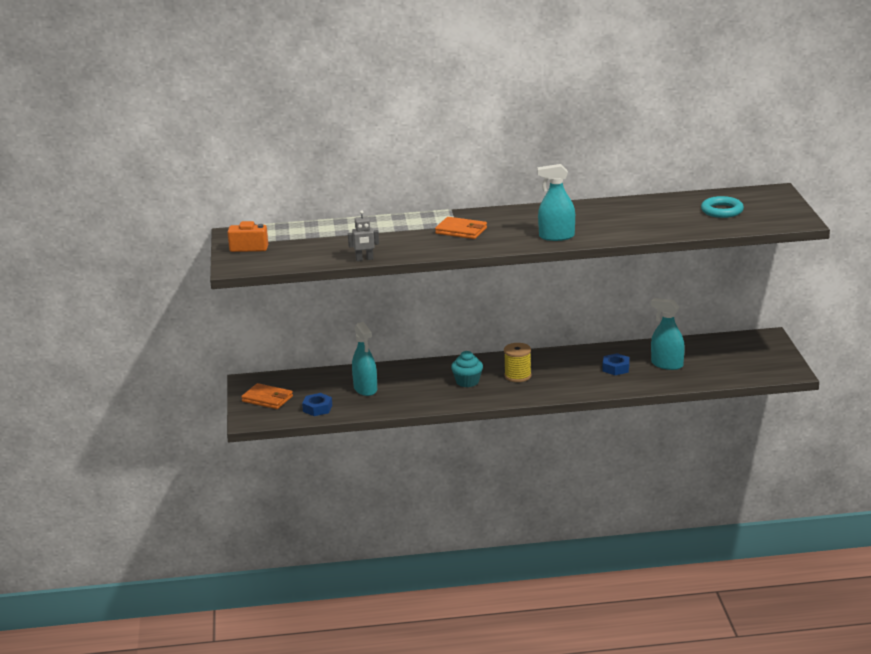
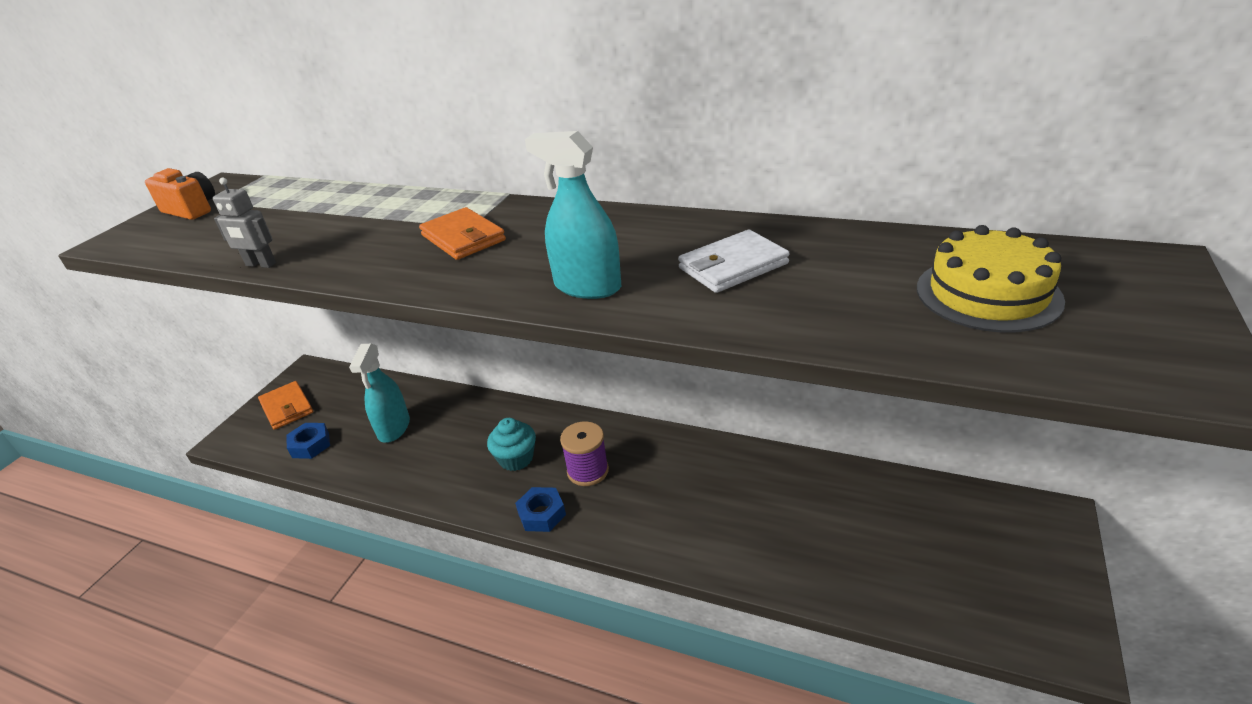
camera: 30 degrees right, 10 degrees up
(517, 376) = (588, 471): yellow spool -> purple spool
(613, 219) = (733, 266): none -> white wallet
(616, 368) = (739, 506): blue nut -> blue nut (542, 514)
(667, 364) = (828, 528): turquoise spray bottle -> none
(722, 211) = (988, 294): turquoise ring -> yellow cake

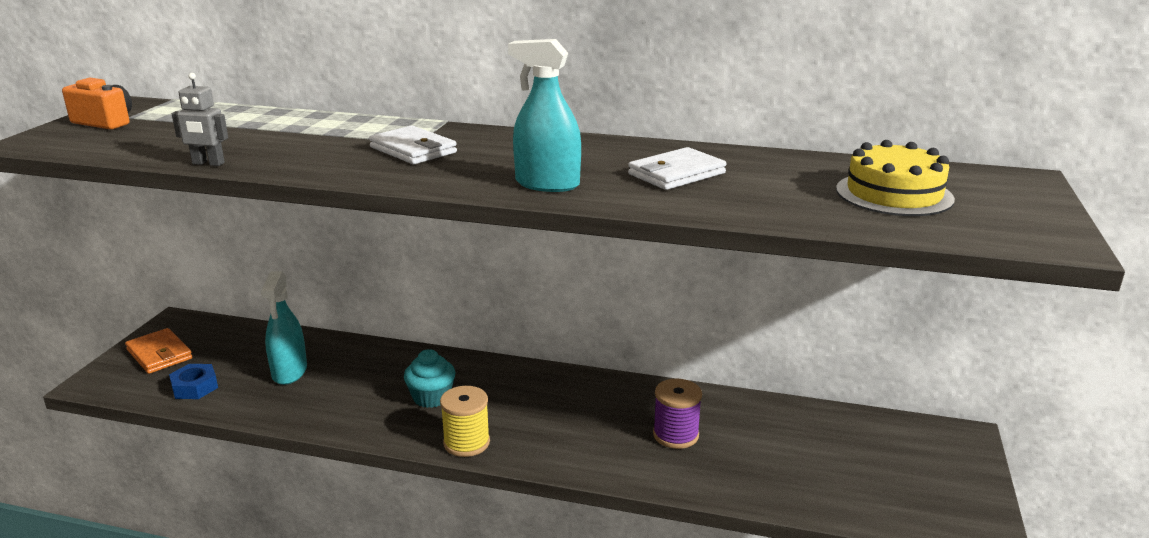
camera: 10 degrees left, 10 degrees down
(463, 238) = (413, 150): orange wallet -> white wallet
(542, 514) = (466, 443): blue nut -> yellow spool
(588, 471) = (510, 407): purple spool -> purple spool (675, 435)

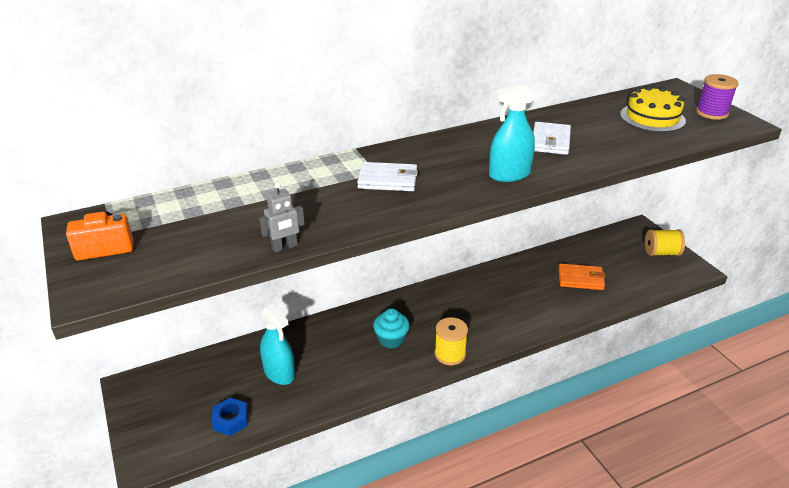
camera: 40 degrees left, 10 degrees up
(159, 354) = (161, 414): orange wallet -> orange wallet (580, 279)
(675, 435) = (536, 291): purple spool -> purple spool (711, 113)
(951, 482) = (661, 253): none -> yellow spool

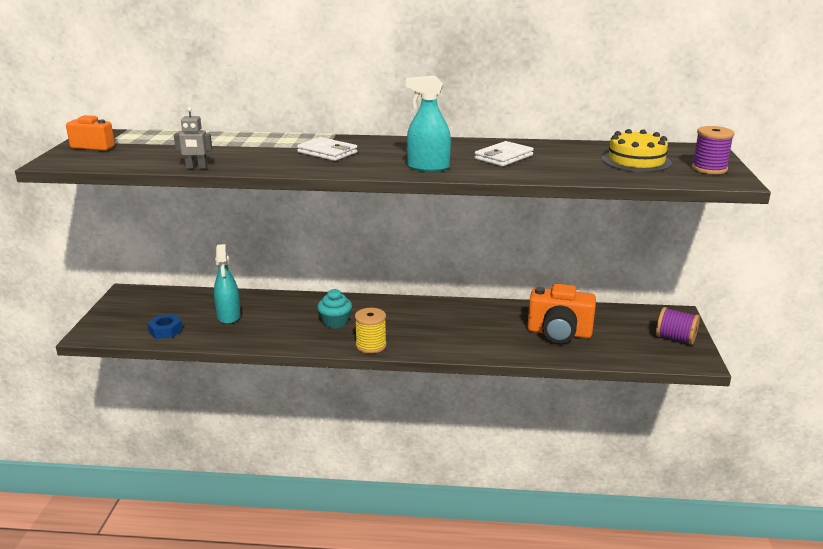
camera: 30 degrees right, 10 degrees down
(580, 279) = (559, 333): orange wallet -> orange camera
(661, 253) = (675, 338): yellow spool -> purple spool

